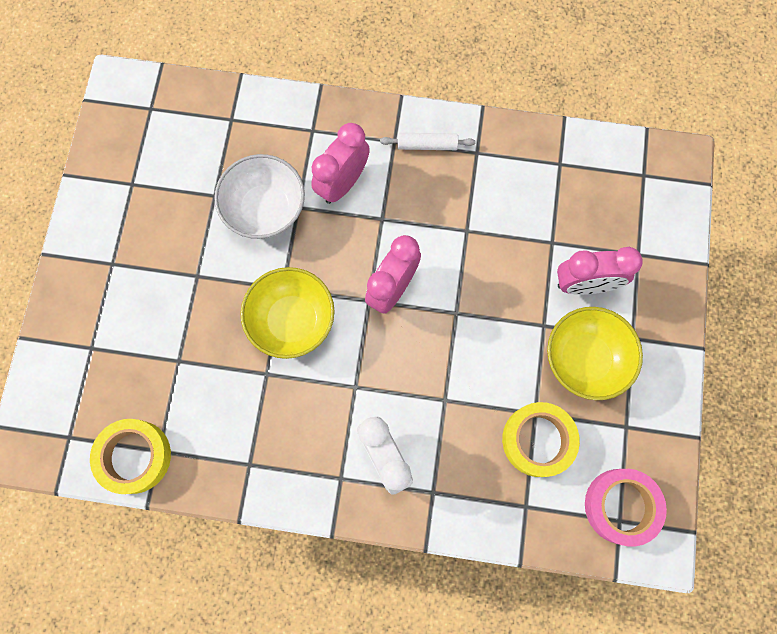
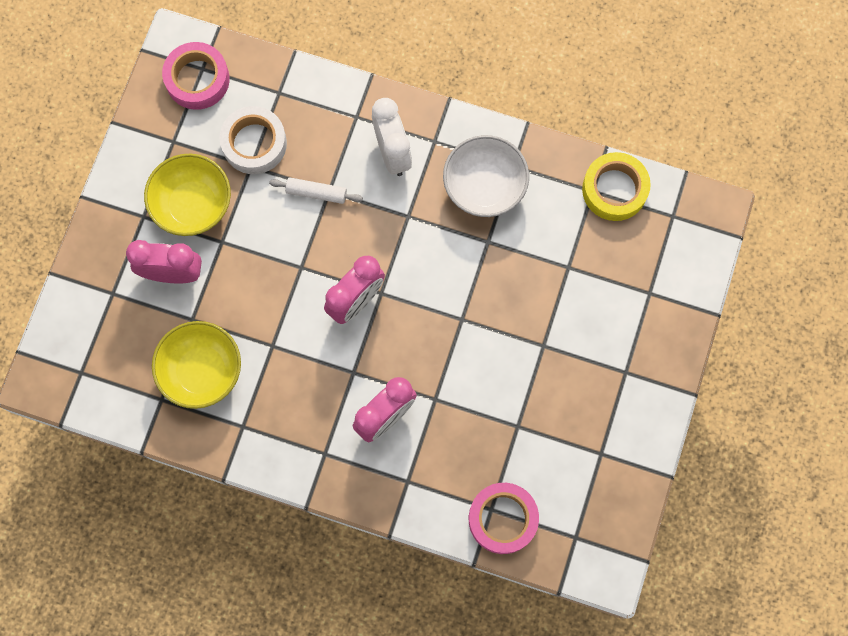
camera: 170 degrees left, 0 degrees up
(219, 113) = (502, 519): none -> pink tape
(265, 209) = (468, 402): white bowl -> white bowl (484, 187)
(292, 320) = (457, 286): yellow bowl -> yellow bowl (202, 371)
(427, 145) = (291, 444): white rolling pin -> white rolling pin (316, 193)
(538, 440) = (254, 143): yellow tape -> white tape

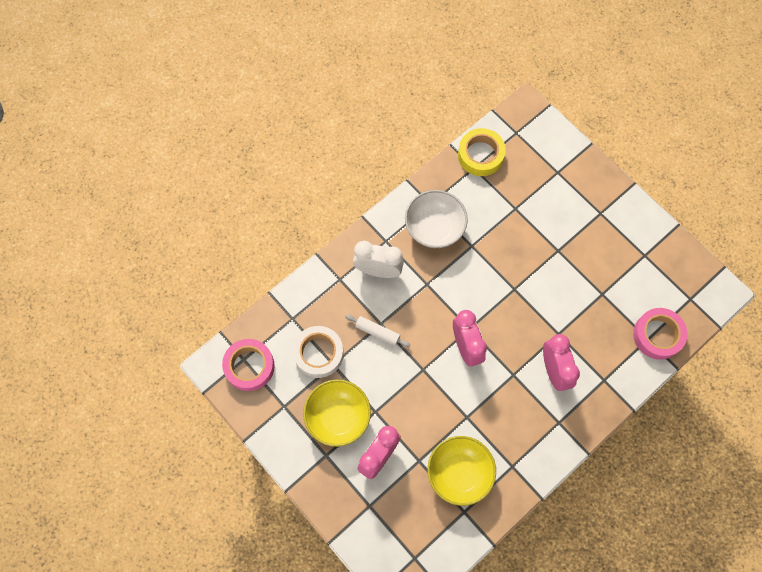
camera: 60 degrees left, 5 degrees down
(316, 193) = (377, 332): white rolling pin -> white rolling pin turned 75 degrees clockwise

